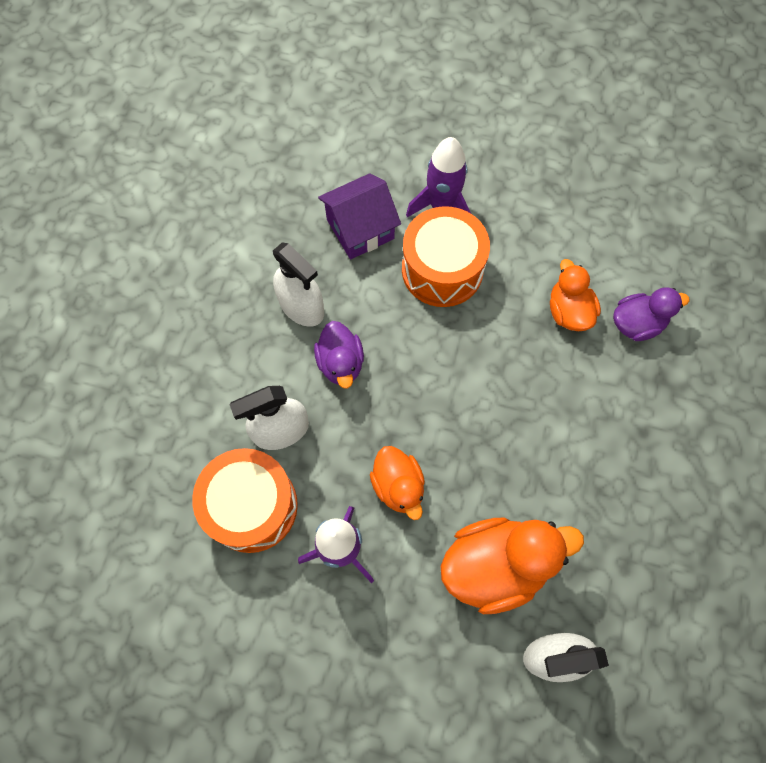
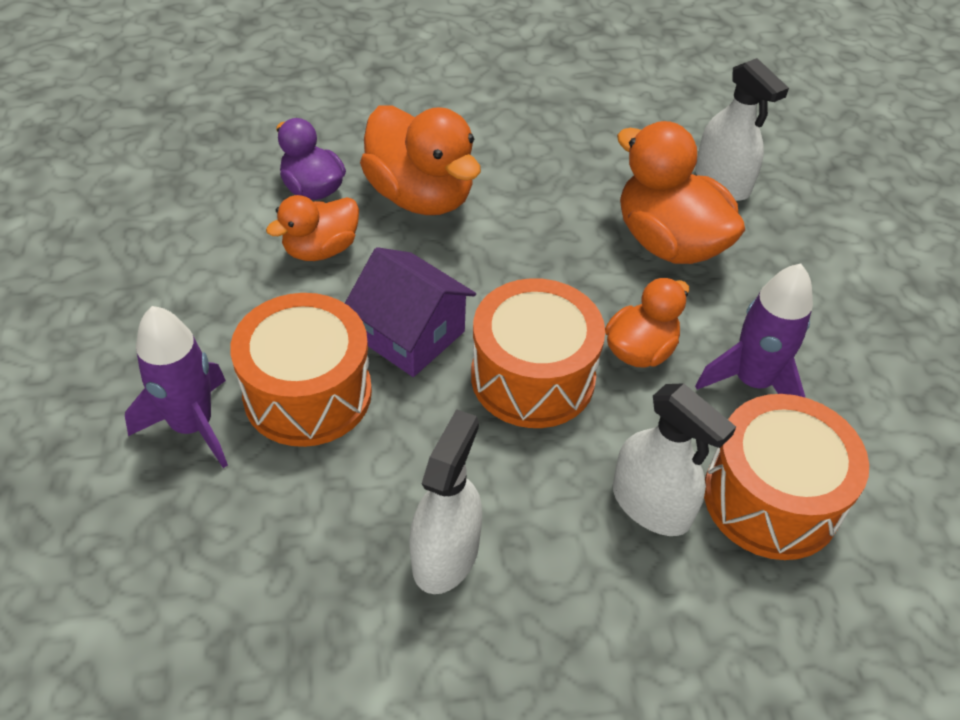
camera: 115 degrees left, 20 degrees down
(341, 363) = (512, 468): purple duck -> none
(360, 229) = (270, 522): purple house -> purple house (411, 335)
(403, 404) = (532, 377): none -> orange drum
(607, 397) = (420, 196): none -> orange duck

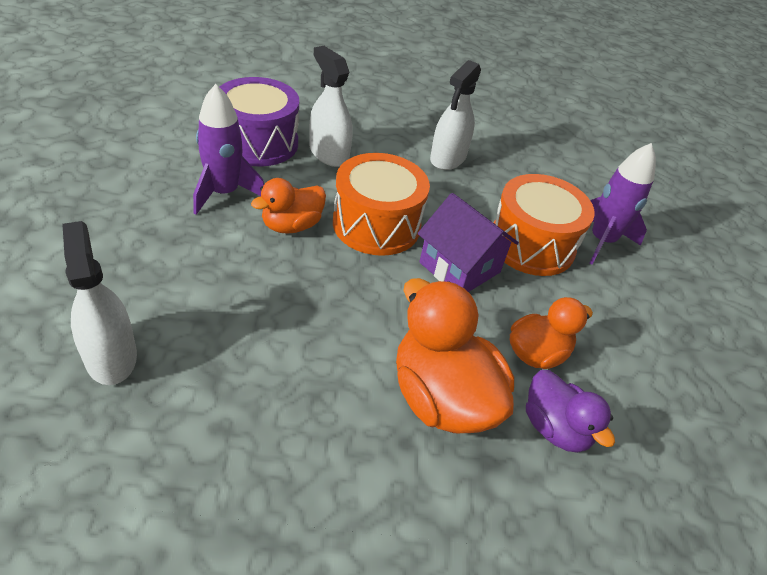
camera: 175 degrees left, 5 degrees down
(668, 242) = (215, 301): orange duck -> none
(771, 498) = (258, 142): orange drum -> purple drum

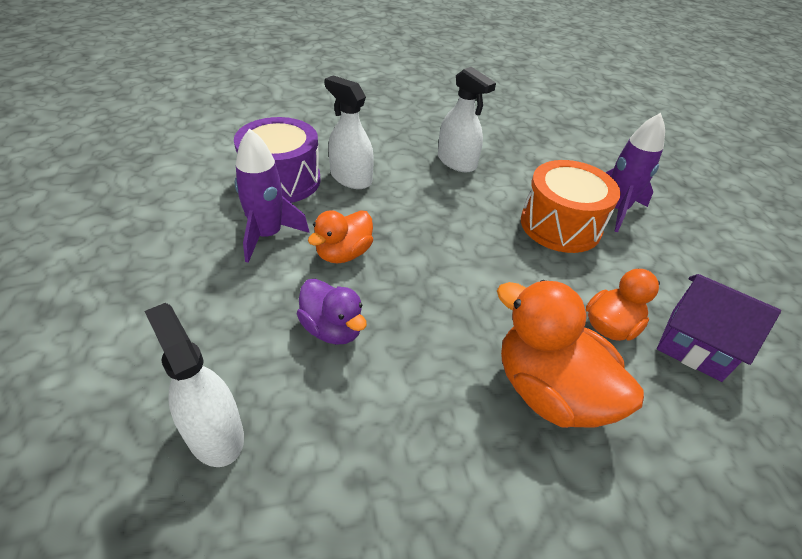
camera: 10 degrees left, 0 degrees up
(376, 225) = (420, 236): orange drum -> none
(448, 158) = (456, 162): white spray bottle -> white spray bottle turned 60 degrees counterclockwise
(459, 267) = (510, 260): purple house -> purple house (695, 344)
(555, 428) = (658, 394): purple duck -> purple duck (332, 329)

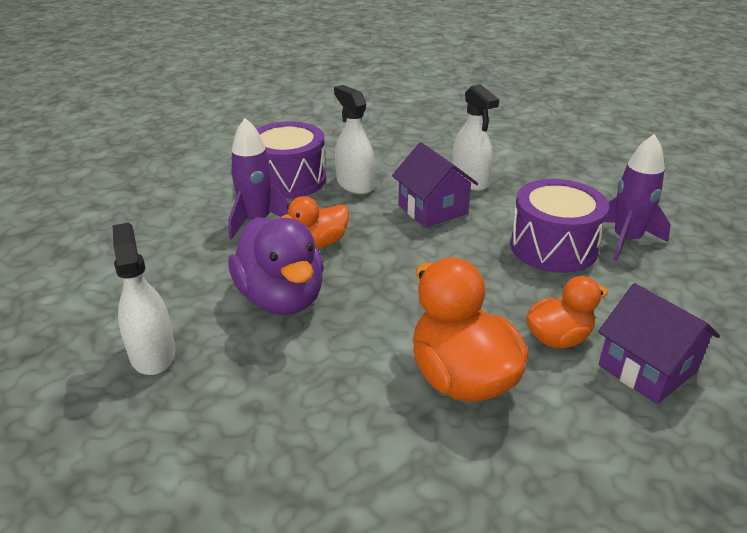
camera: 20 degrees right, 10 degrees down
(332, 329) = (281, 298): purple duck -> purple duck, size x1.66
(437, 198) = (432, 209): none -> purple house
(560, 225) = (553, 247): orange drum -> purple drum

